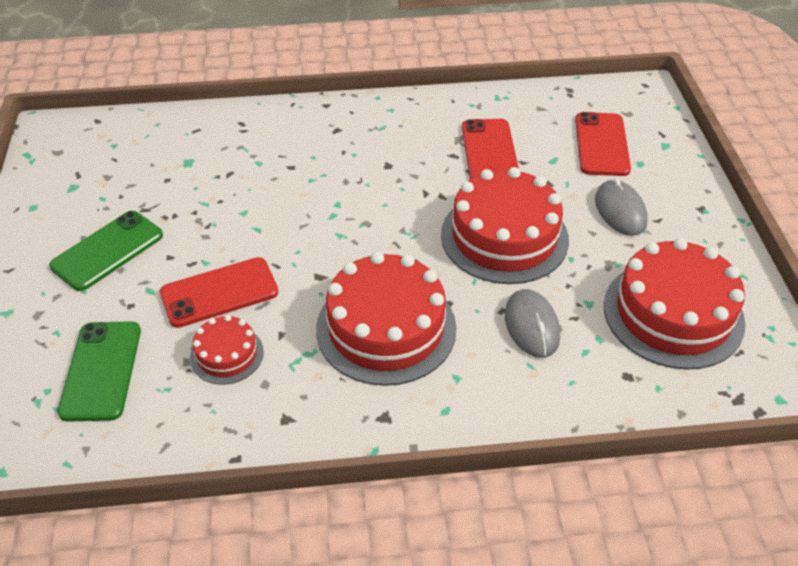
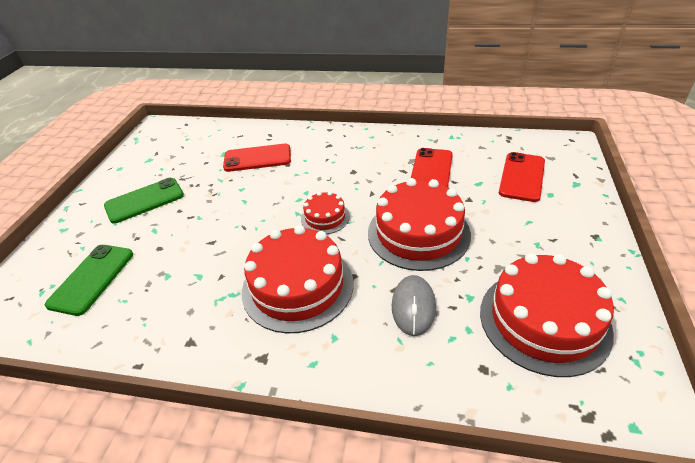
camera: 20 degrees right, 5 degrees down
(219, 292) = (196, 239): red phone -> red phone (257, 158)
(227, 354) = (176, 284): red cake -> red cake (325, 217)
(620, 211) = (521, 227): grey mouse -> none

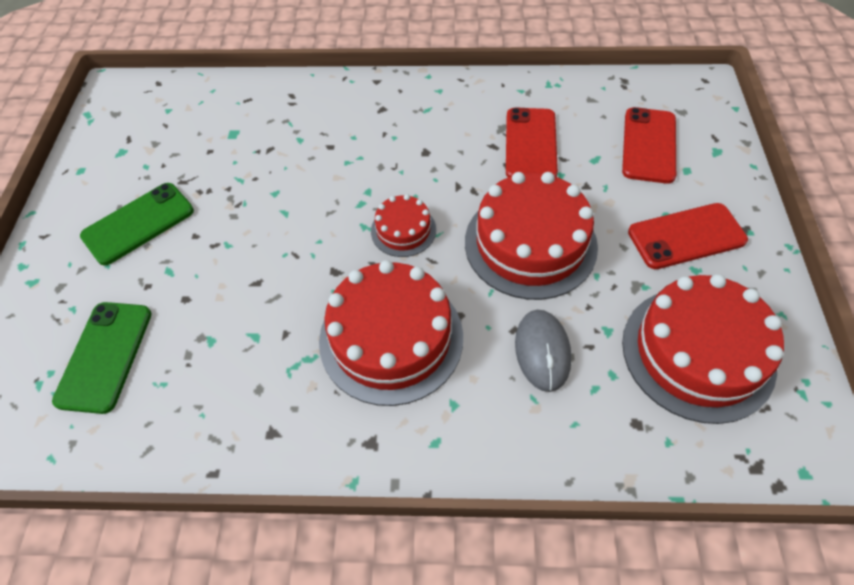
camera: 10 degrees left, 15 degrees up
(257, 158) = (284, 138): red phone -> red phone (686, 236)

